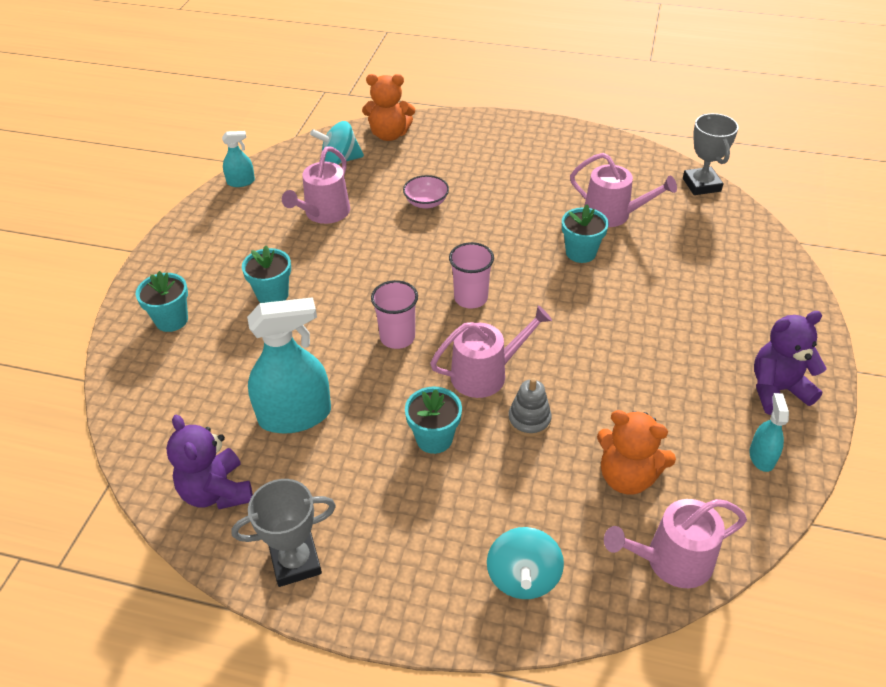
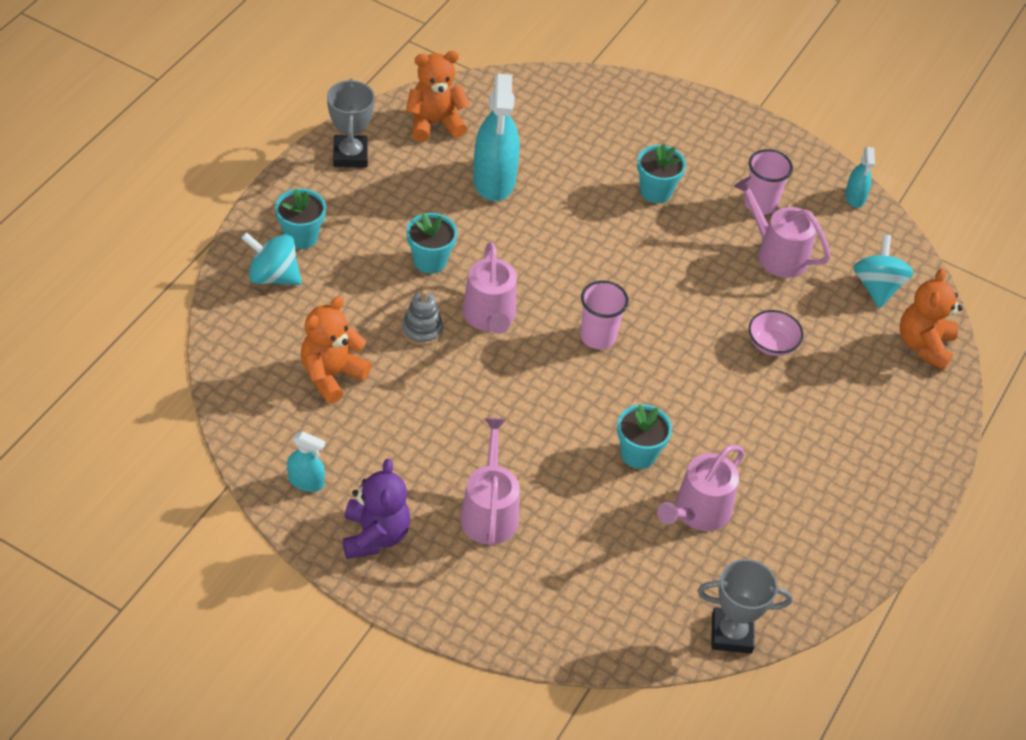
camera: 100 degrees right, 5 degrees up
(171, 320) = (644, 120): turquoise flower pot -> turquoise flower pot (301, 236)
(216, 491) = (435, 123): purple teddy bear -> orange teddy bear
(397, 337) = (562, 267): pink cup -> pink cup (760, 203)
(671, 561) = (241, 371): pink watering can -> pink watering can (489, 512)

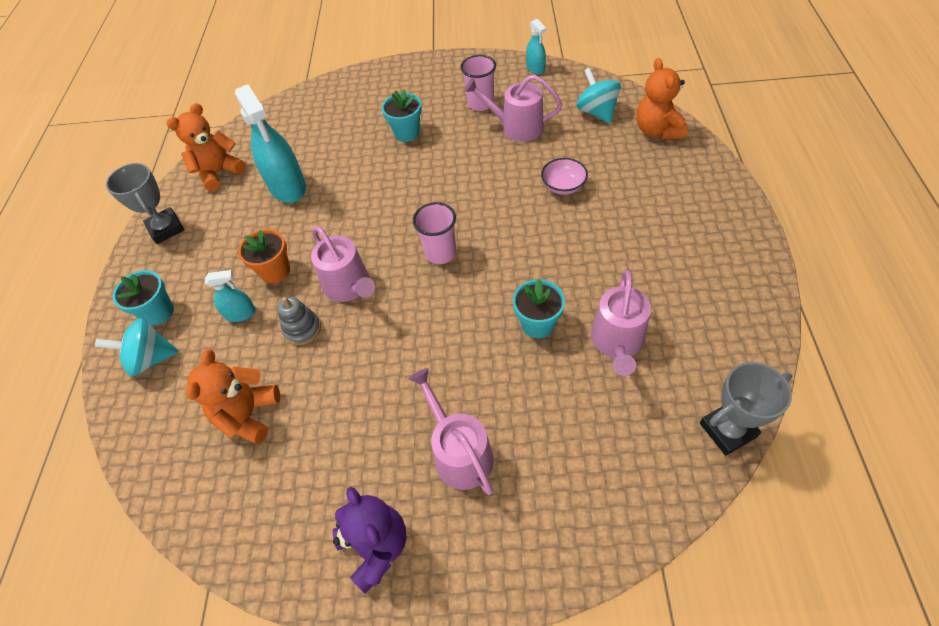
camera: 20 degrees left, 5 degrees up
(306, 481) = (281, 534): turquoise spray bottle -> turquoise spray bottle (240, 313)
(430, 261) = (275, 271): turquoise flower pot -> orange flower pot

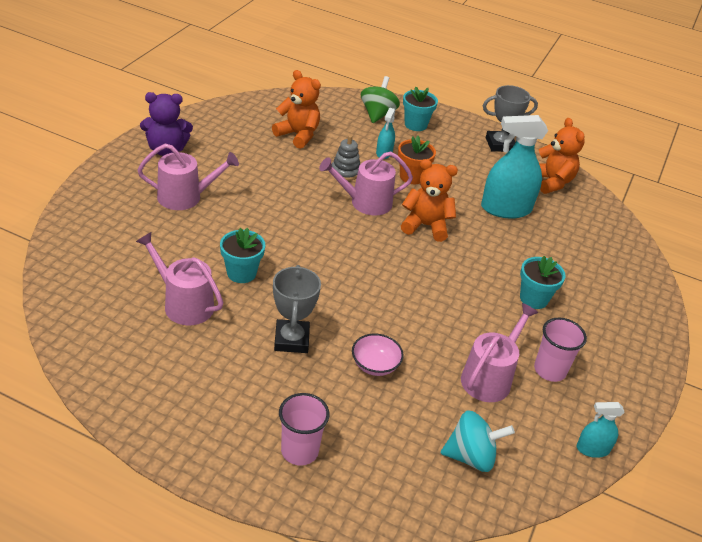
camera: 105 degrees right, 15 degrees down
(151, 358) = (377, 114): turquoise spinning top -> green spinning top
(440, 253) = (359, 256): pink cup -> pink cup (299, 451)
(657, 130) = (400, 491): orange teddy bear -> orange teddy bear (425, 226)
(727, 430) = (61, 316): grey trophy -> grey trophy (291, 340)

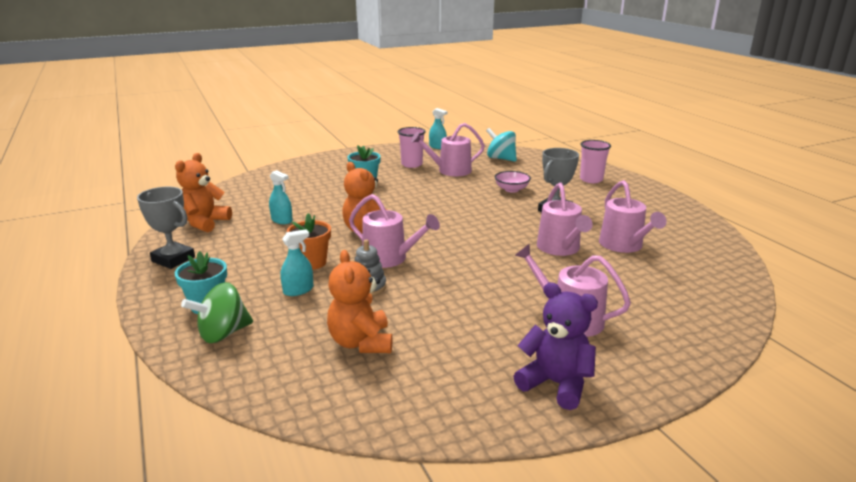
camera: 135 degrees left, 15 degrees down
(241, 273) = (560, 248): turquoise flower pot -> pink watering can
(506, 209) = (282, 220): turquoise spray bottle -> turquoise spray bottle, size x0.50

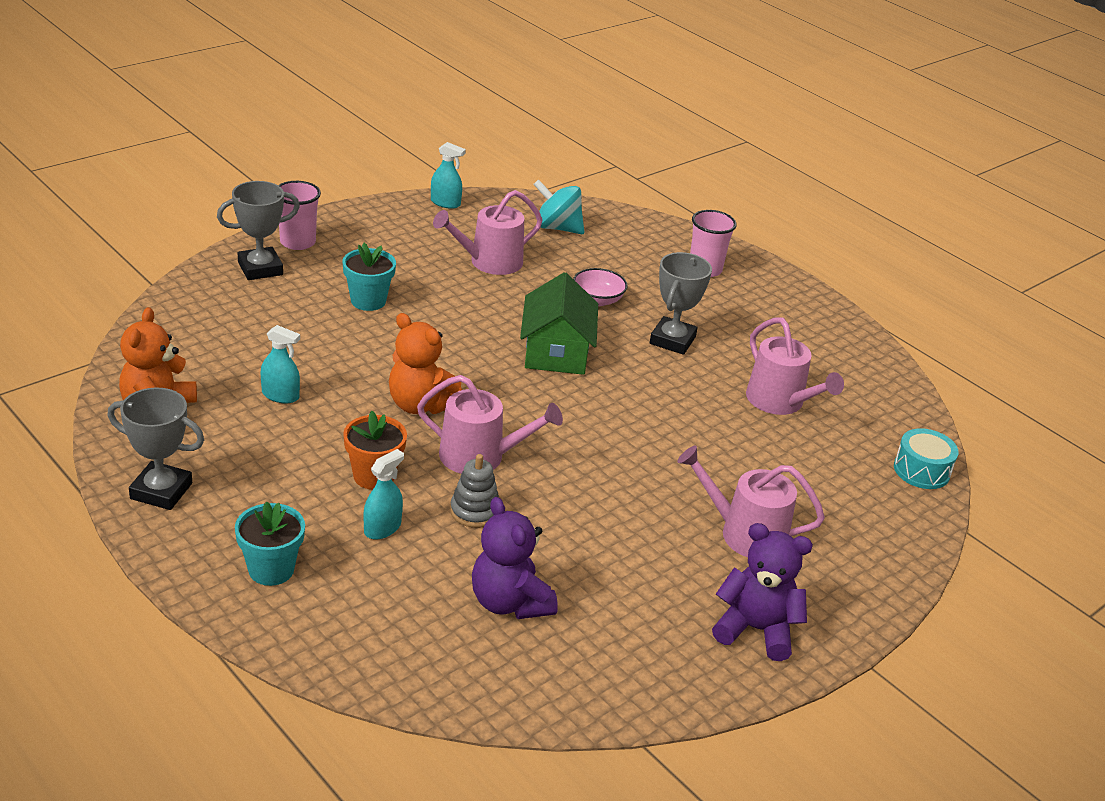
camera: 20 degrees left, 10 degrees up
(223, 333) = (323, 612): green spinning top -> none
(312, 167) = (260, 268): none -> grey trophy
(361, 342) = (509, 602): orange teddy bear -> purple teddy bear
(412, 164) = (422, 250): pink cup -> pink cup (297, 242)
(471, 211) = (556, 352): none -> green house
(560, 248) = (701, 415): pink watering can -> none
(732, 293) = (921, 470): none -> turquoise drum

